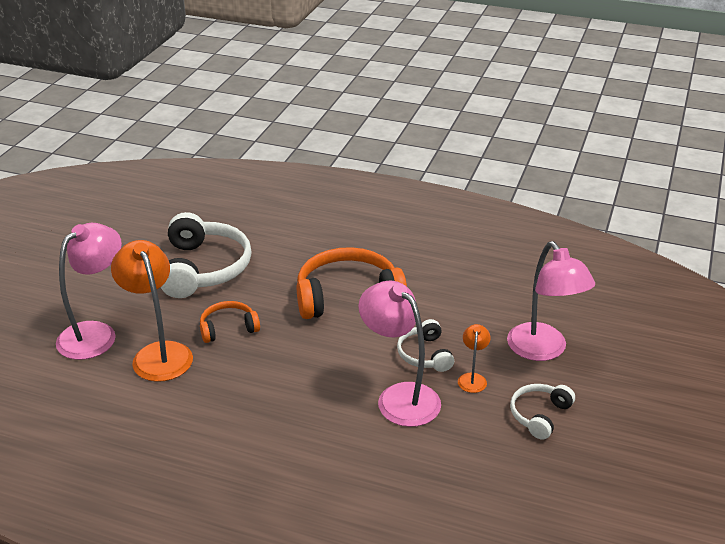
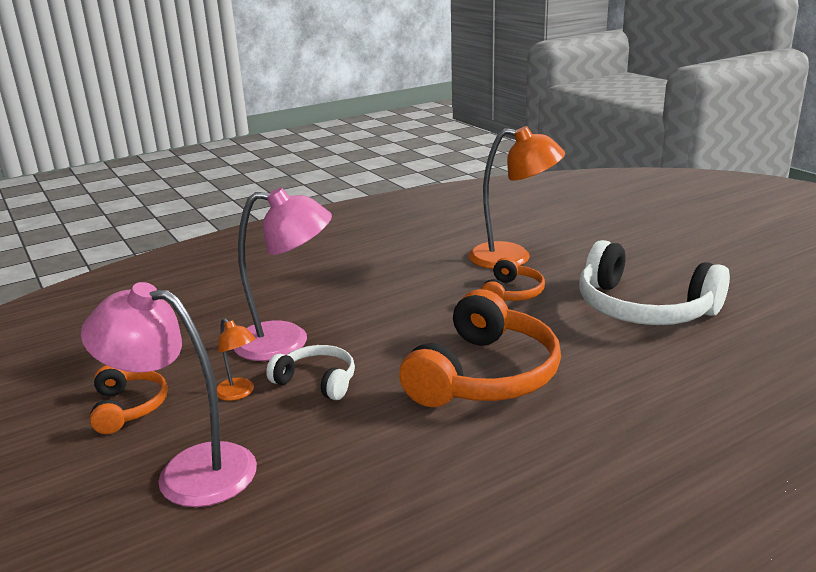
camera: 130 degrees right, 10 degrees down
(96, 333) = (576, 241): pink lamp -> none
(539, 415) = (129, 407): white headphones -> orange headphones

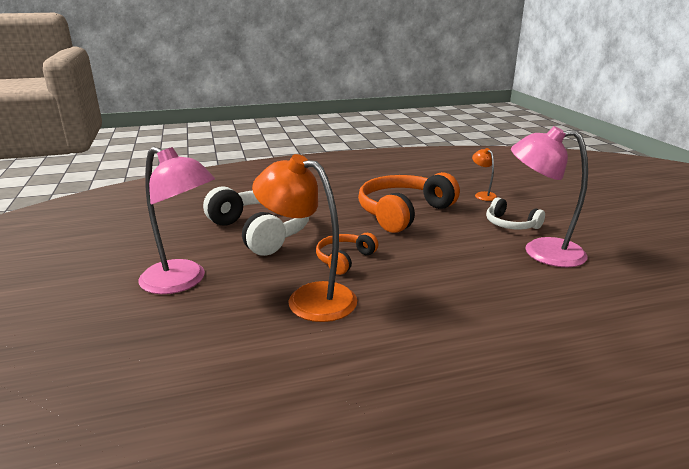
camera: 165 degrees left, 0 degrees up
(129, 407) = (632, 228): orange headphones -> none
(188, 471) = (568, 199): pink lamp -> pink lamp (182, 282)
(239, 393) = (561, 225): orange lamp -> orange lamp (482, 195)

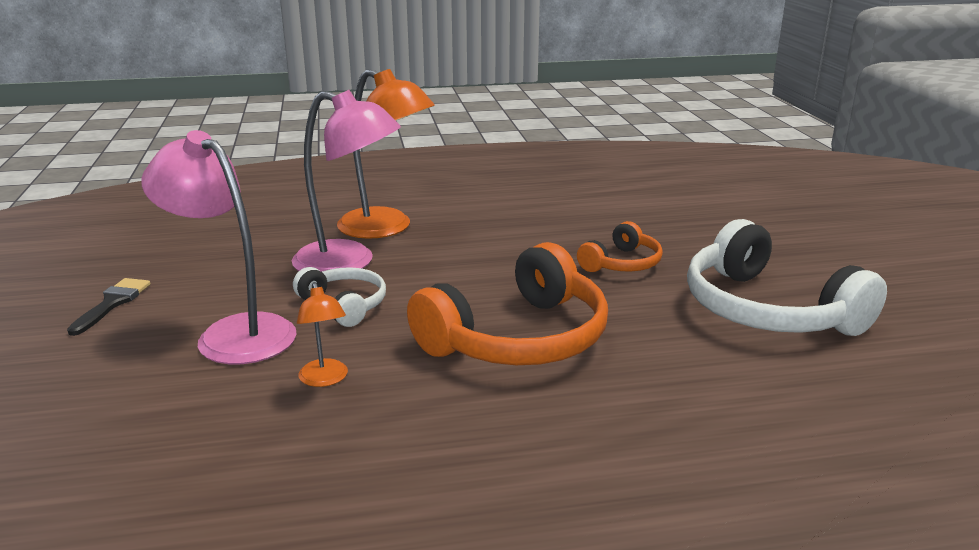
camera: 175 degrees left, 0 degrees up
(182, 282) = (814, 247): pink lamp -> pink lamp (234, 333)
(309, 298) = (655, 228): orange lamp -> orange lamp (386, 228)
(643, 220) = (112, 303): none -> black brush

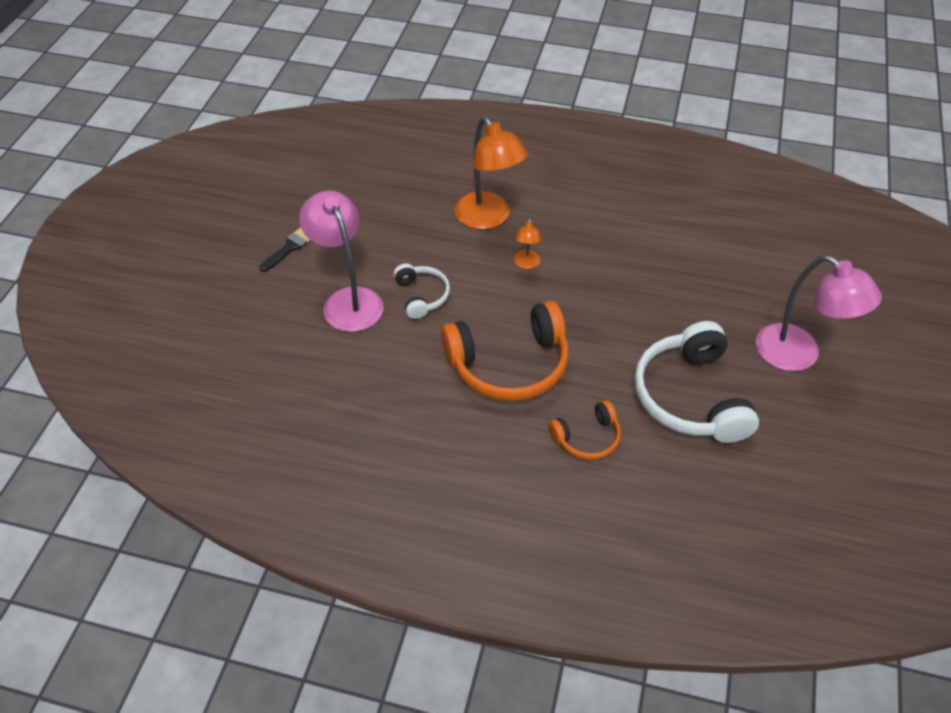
camera: 25 degrees right, 25 degrees up
(325, 379) = (381, 360): orange lamp -> orange lamp (526, 264)
(349, 262) = (445, 251): pink lamp -> pink lamp (798, 355)
(622, 263) = (627, 314): orange headphones -> orange headphones (587, 438)

